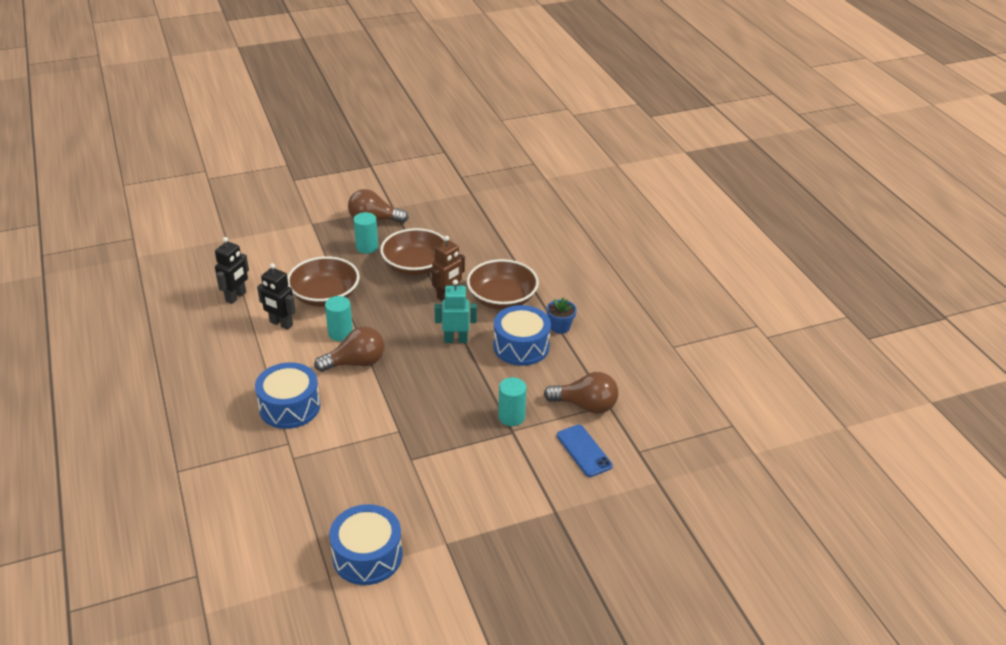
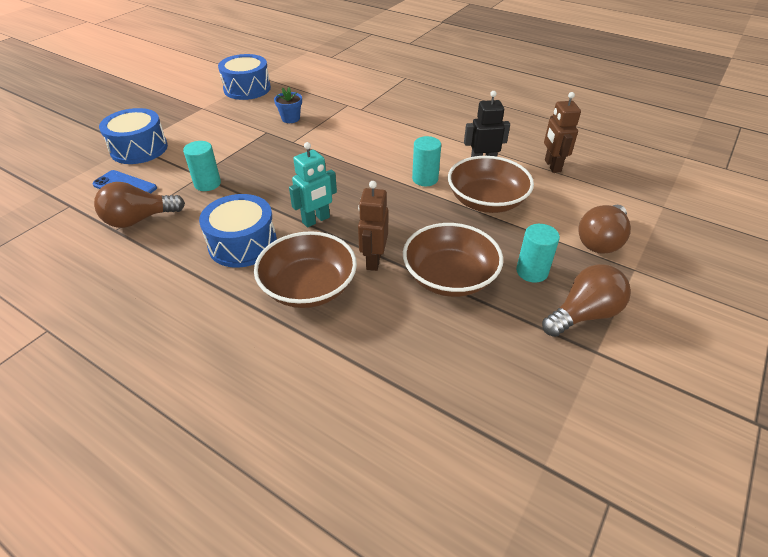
camera: 145 degrees right, 5 degrees up
(236, 297) = (552, 166): black robot -> brown robot
(289, 407) = (388, 123): blue drum -> blue drum (139, 149)
(356, 363) = (381, 165): brown light bulb -> brown light bulb (601, 241)
(560, 327) = (212, 286): blue flower pot -> blue flower pot (290, 118)

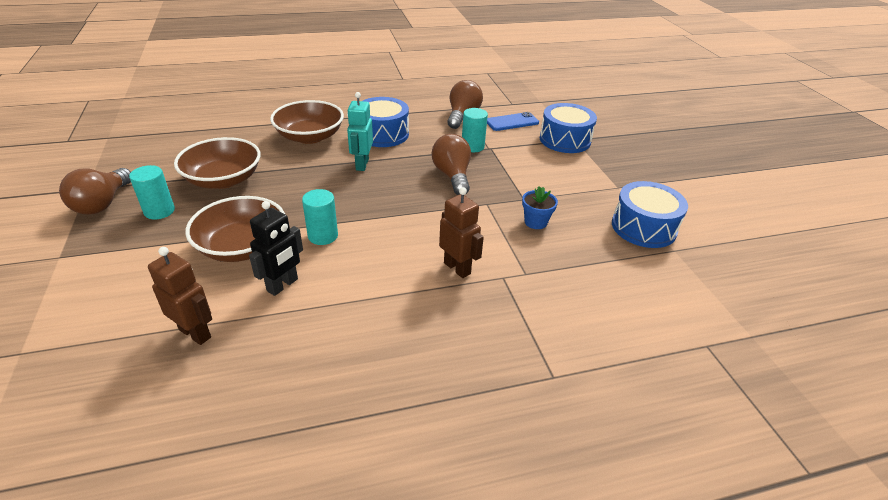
camera: 130 degrees right, 5 degrees down
(373, 260) = (288, 164): brown robot -> brown robot (457, 268)
(601, 241) = (100, 266): brown light bulb -> brown light bulb (452, 176)

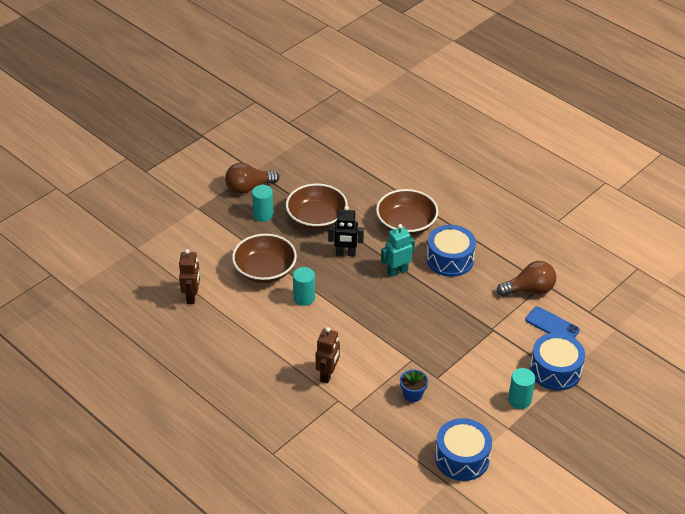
camera: 60 degrees right, 5 degrees up
(283, 285) = (249, 307): black robot -> black robot (345, 253)
(452, 176) = (429, 326): brown light bulb -> none
(472, 146) = (484, 318): turquoise cylinder -> turquoise cylinder (519, 400)

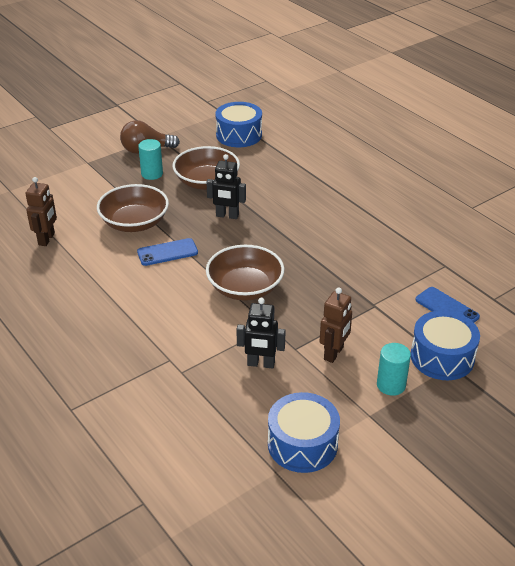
camera: 10 degrees right, 5 degrees down
(304, 298) = (167, 252): turquoise cylinder -> blue phone
(328, 375) = (167, 331): brown robot -> brown robot (334, 353)
(397, 271) = (279, 237): turquoise robot -> none
(406, 224) = (301, 195): brown bowl -> brown bowl (245, 288)
(413, 394) = (261, 364): blue flower pot -> black robot
(450, 259) = (341, 232): blue drum -> blue drum (239, 135)
(529, 290) = (426, 270): brown light bulb -> none

